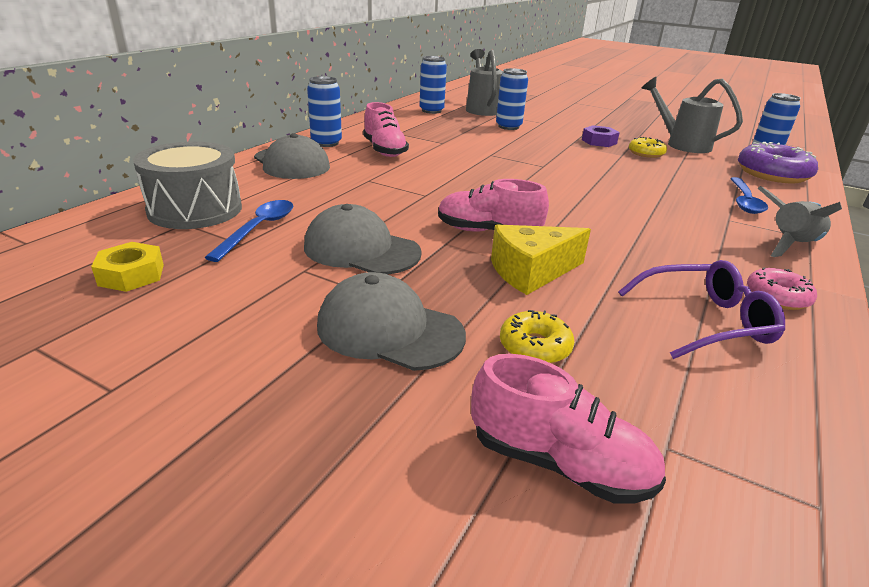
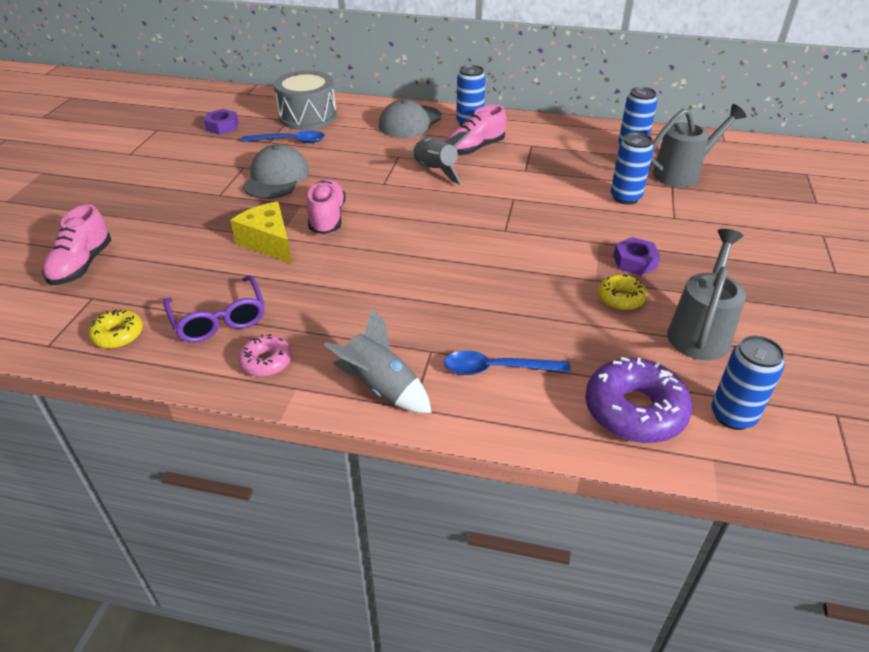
camera: 75 degrees right, 10 degrees up
(131, 275) = (222, 126): yellow nut -> purple nut
(389, 330) = (185, 204): grey cap -> none
(417, 171) = (435, 171): none -> grey rocket
(535, 347) = (175, 251): yellow donut -> yellow donut (118, 335)

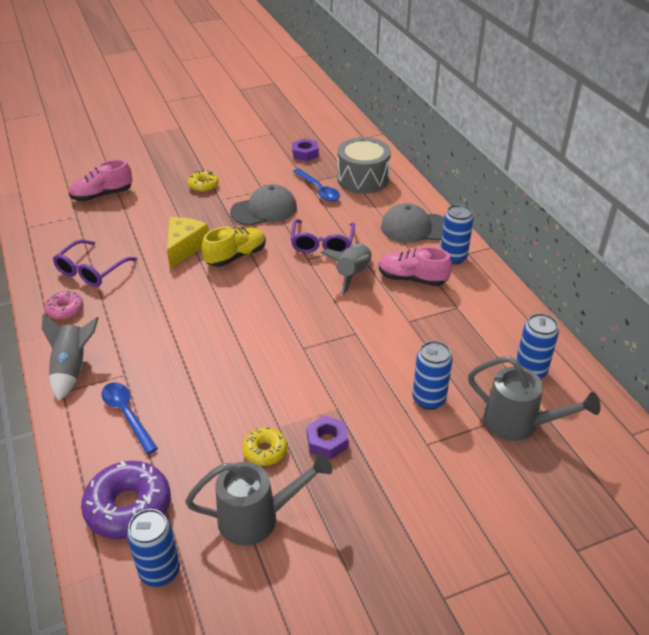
camera: 55 degrees right, 0 degrees up
(118, 335) = (51, 244): yellow donut -> yellow donut (203, 185)
(327, 218) = (236, 256): pink shoe -> yellow shoe
(372, 168) = (322, 243): none -> purple glasses

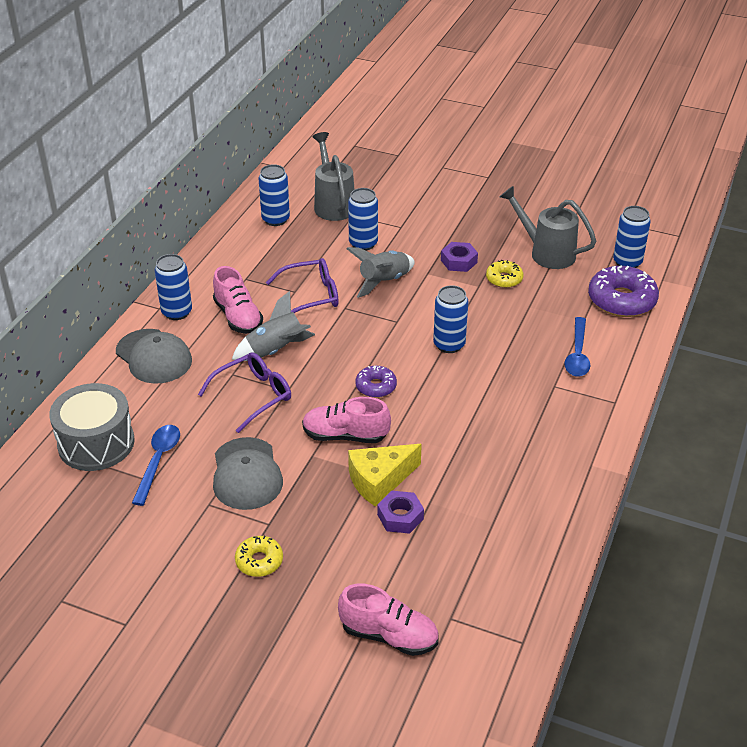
camera: 135 degrees left, 0 degrees up
(65, 310) = (559, 482): pink donut -> none
(72, 369) = (594, 416): grey rocket -> grey rocket (384, 281)
(91, 271) = (499, 514): purple glasses -> purple glasses (311, 296)
(236, 256) = (345, 435): yellow shoe -> pink shoe
(241, 355) = (449, 345): none -> blue can
(255, 293) = (376, 386): none -> purple donut
(264, 210) = (246, 474): grey cap -> grey cap turned 120 degrees counterclockwise
(305, 154) = (85, 528): purple nut -> purple nut (400, 517)

